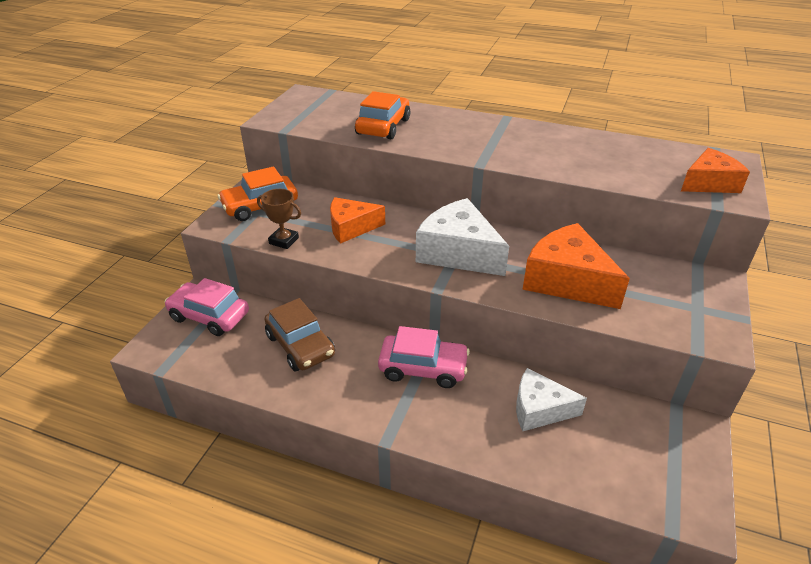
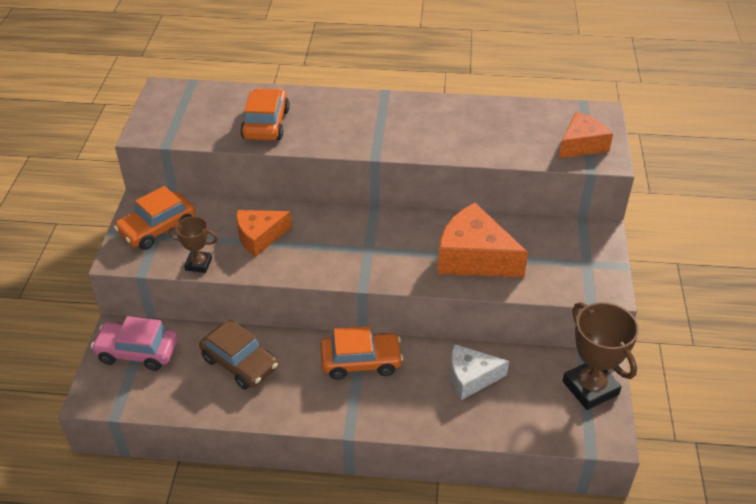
camera: 15 degrees left, 5 degrees up
(423, 368) = (361, 361): pink car -> orange car
(458, 252) = (370, 246): white cheese -> none
(681, 450) = (590, 388): none -> brown trophy

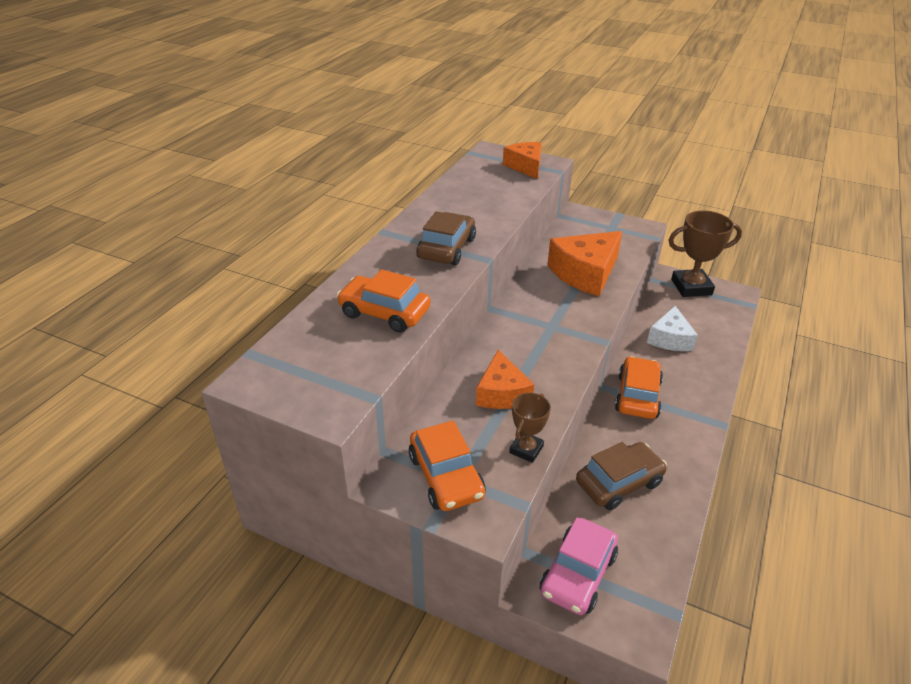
camera: 70 degrees left, 5 degrees down
(379, 131) = (446, 248): none -> brown car

